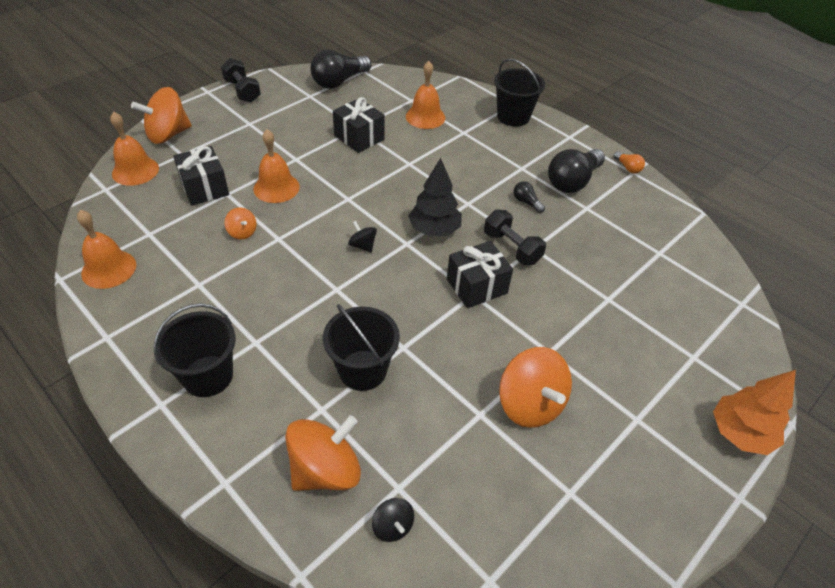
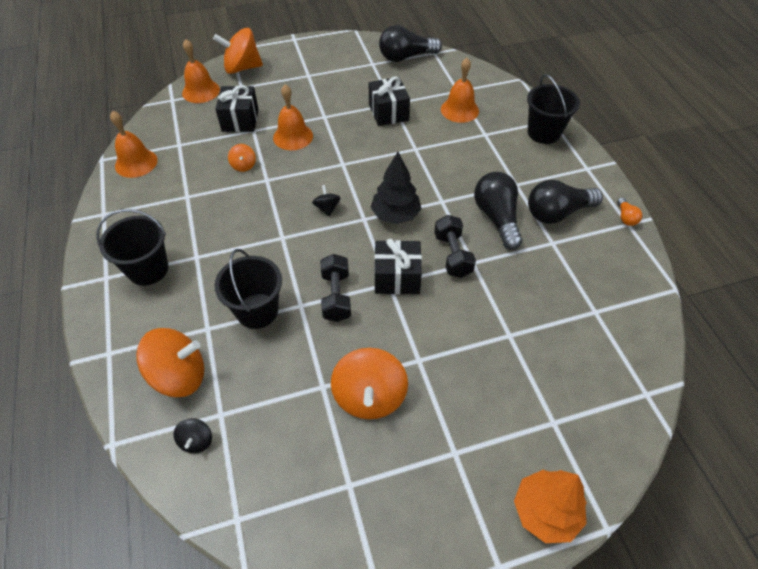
camera: 30 degrees right, 5 degrees up
(242, 91) = (321, 45): black dumbbell -> black dumbbell (336, 296)
(526, 202) = (497, 218): black light bulb -> black light bulb, size x2.16

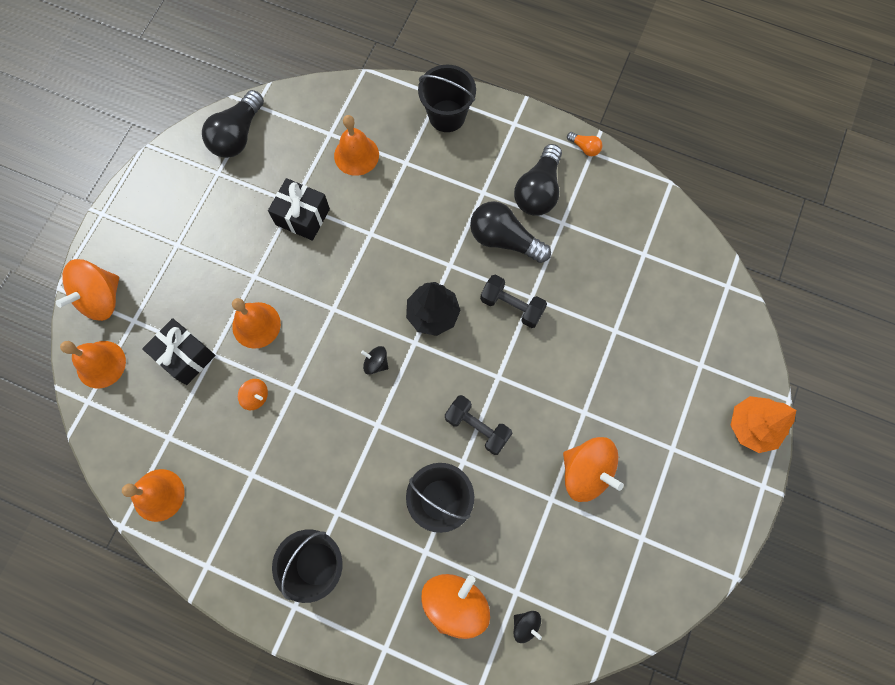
camera: 50 degrees left, 20 degrees up
(397, 277) = (498, 366): black gift -> none

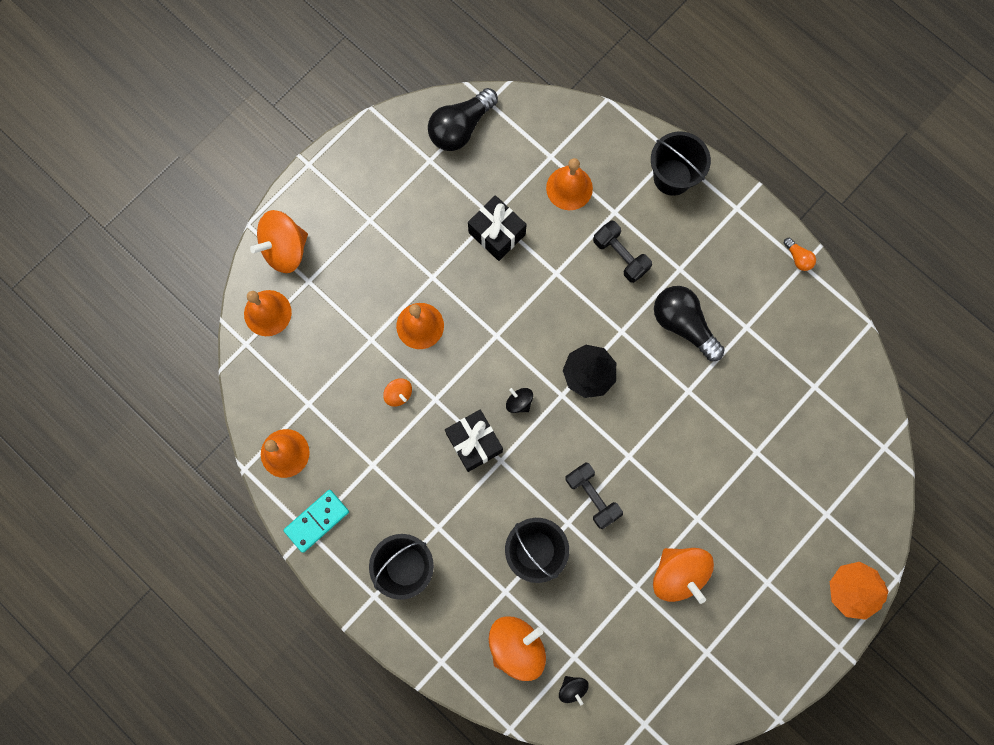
camera: 20 degrees right, 5 degrees up
(185, 356) = (346, 333): black gift -> black gift (474, 443)
(211, 551) = (317, 521): none -> turquoise domino
(512, 306) = (666, 393): black dumbbell -> black dumbbell (620, 256)
(538, 191) = (734, 287): black light bulb -> none

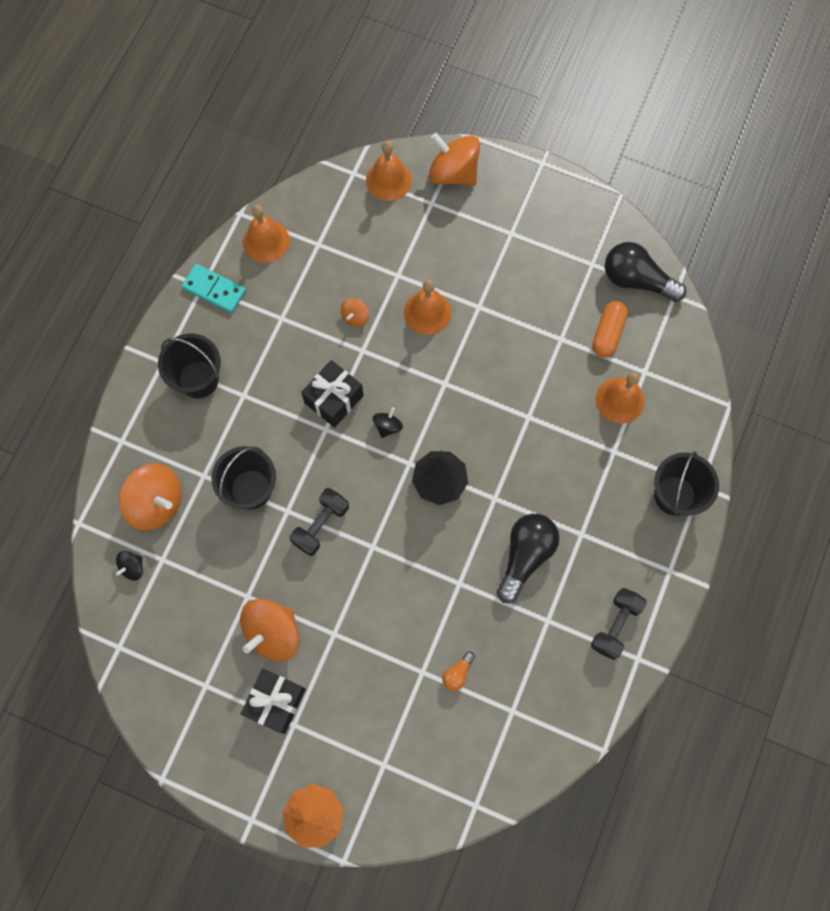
camera: 70 degrees right, 5 degrees down
(497, 233) = (545, 349): black gift -> black gift (276, 702)
(502, 173) = (607, 333): none -> orange capsule
(620, 256) = (571, 472): black dumbbell -> black dumbbell (615, 625)
(798, 258) = (643, 650): orange light bulb -> orange light bulb (457, 673)

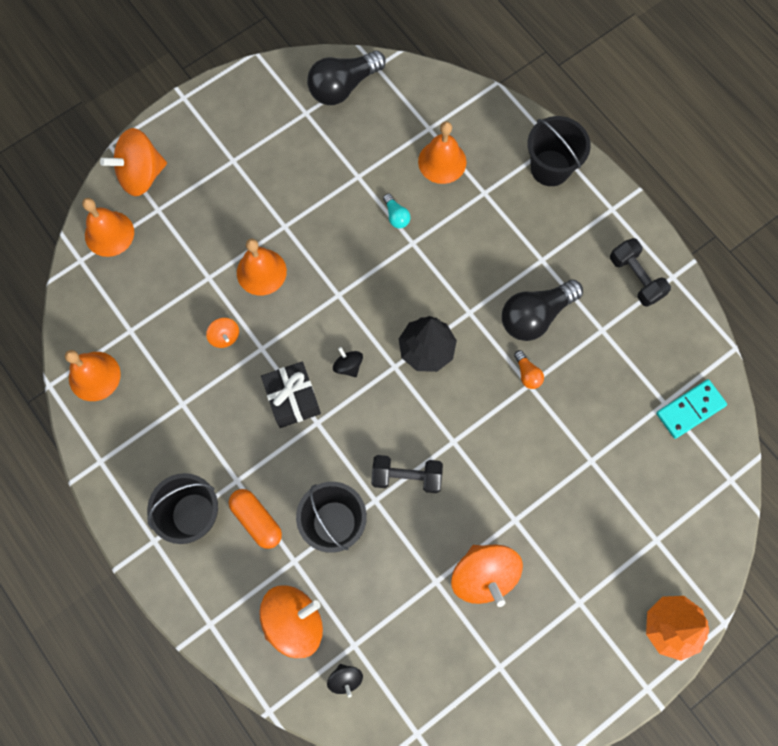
camera: 60 degrees left, 0 degrees up
(214, 289) = (111, 451): turquoise domino -> turquoise domino (690, 409)
(276, 702) = (550, 607): black gift -> none
(321, 525) = (406, 476): black dumbbell -> black dumbbell turned 60 degrees counterclockwise
(457, 673) = (608, 431): orange light bulb -> orange light bulb (527, 374)
(525, 556) = (535, 316): black light bulb -> black light bulb turned 90 degrees counterclockwise
(544, 390) = (396, 216): none -> turquoise light bulb
(607, 333) = (376, 137): orange capsule -> orange capsule (256, 520)

